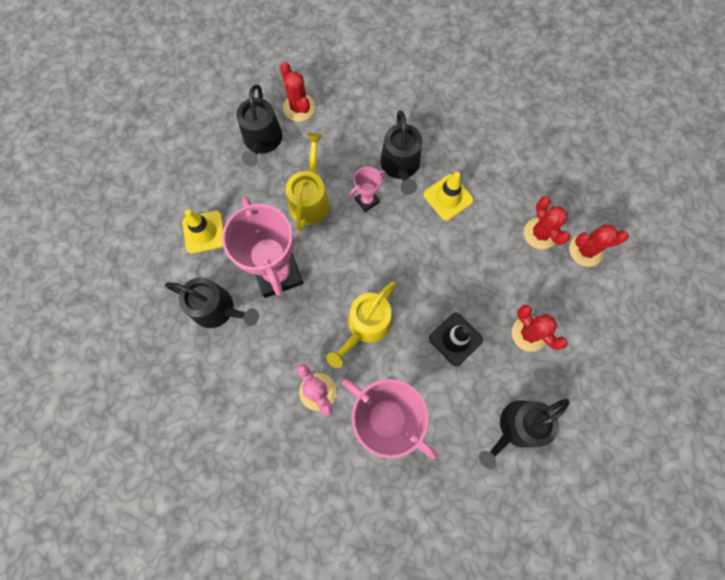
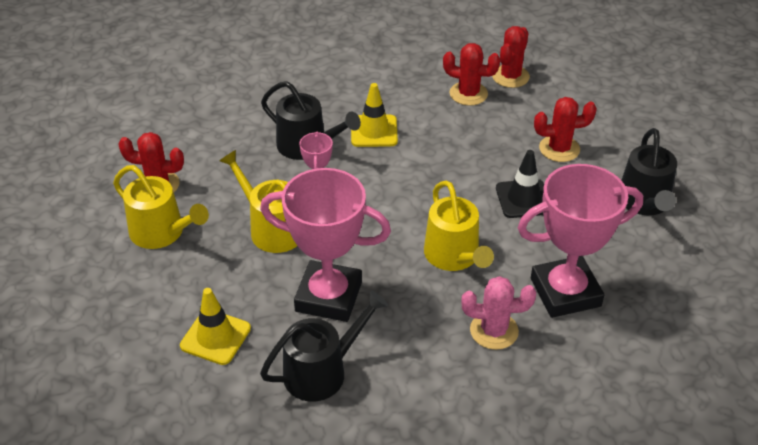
camera: 55 degrees left, 30 degrees down
(262, 141) = (162, 232): black watering can -> yellow watering can

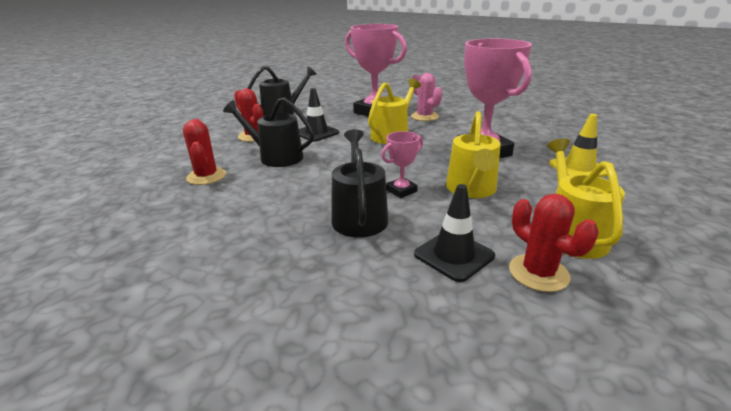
camera: 125 degrees left, 15 degrees down
(214, 162) = (454, 255): none -> black traffic cone
(321, 371) = (526, 137): black watering can -> black watering can (276, 157)
(374, 131) = (301, 195): yellow traffic cone -> none
(510, 76) = (166, 169): red cactus -> none

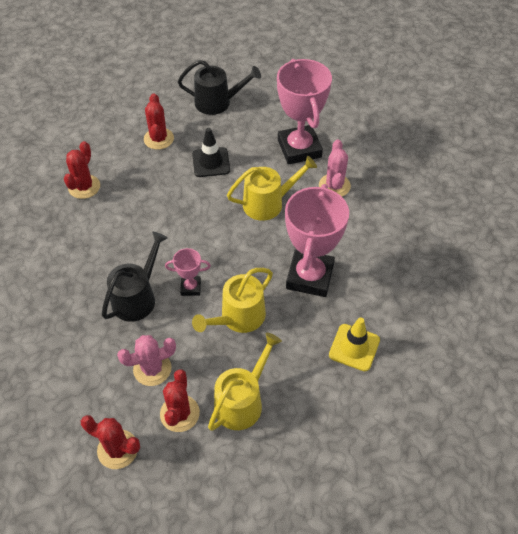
camera: 35 degrees right, 25 degrees up
(276, 157) = (149, 186): black watering can -> none
(454, 255) = (152, 369): black traffic cone -> pink cactus
(535, 348) = (117, 449): none -> red cactus

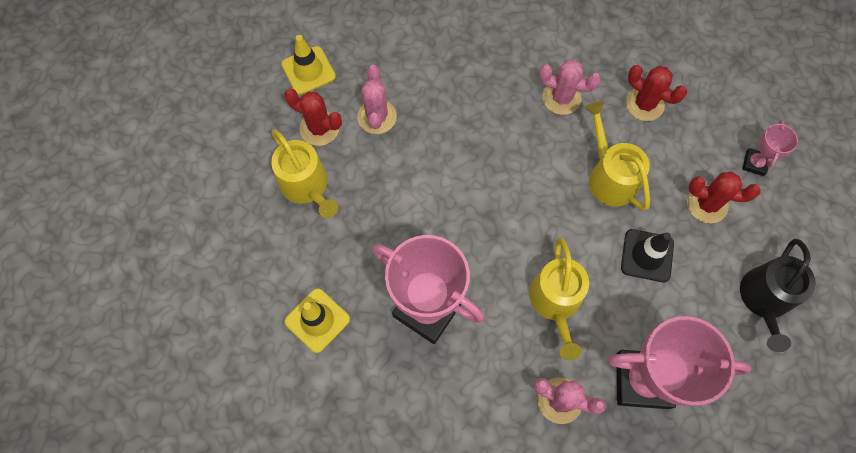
camera: 110 degrees right, 15 degrees up
(93, 239) = (561, 98): none -> pink cactus
(117, 449) = (308, 70): red cactus -> yellow traffic cone
(137, 297) = (467, 123): black watering can -> none
(190, 287) = (460, 178): pink trophy -> pink trophy (754, 163)
(239, 317) = (403, 214): yellow watering can -> yellow watering can (609, 177)

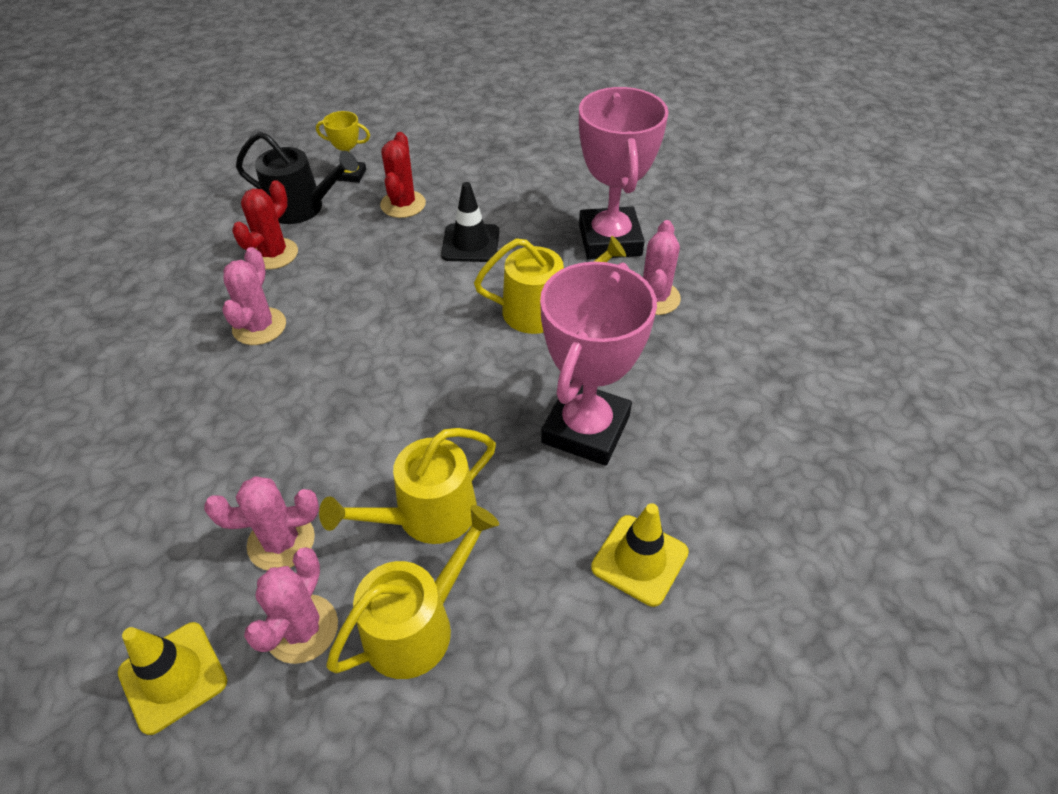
camera: 100 degrees left, 20 degrees down
(319, 128) = (302, 629): red cactus -> pink cactus
(609, 177) = (375, 277): yellow watering can -> yellow watering can (427, 515)
(754, 163) = (351, 175): pink trophy -> yellow trophy
(764, 299) = (502, 168): black watering can -> black watering can (302, 208)

